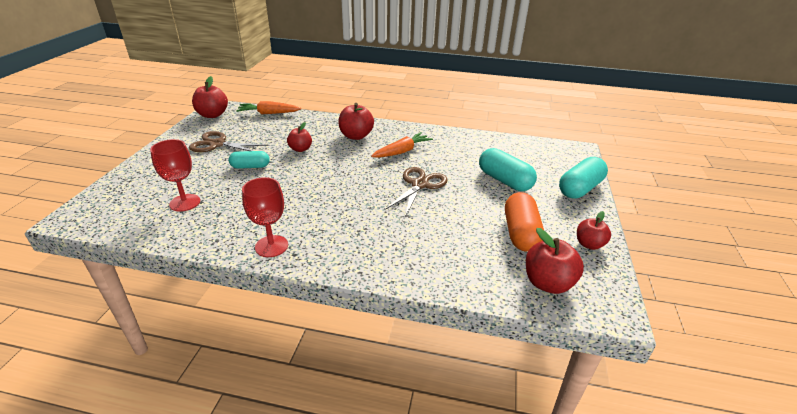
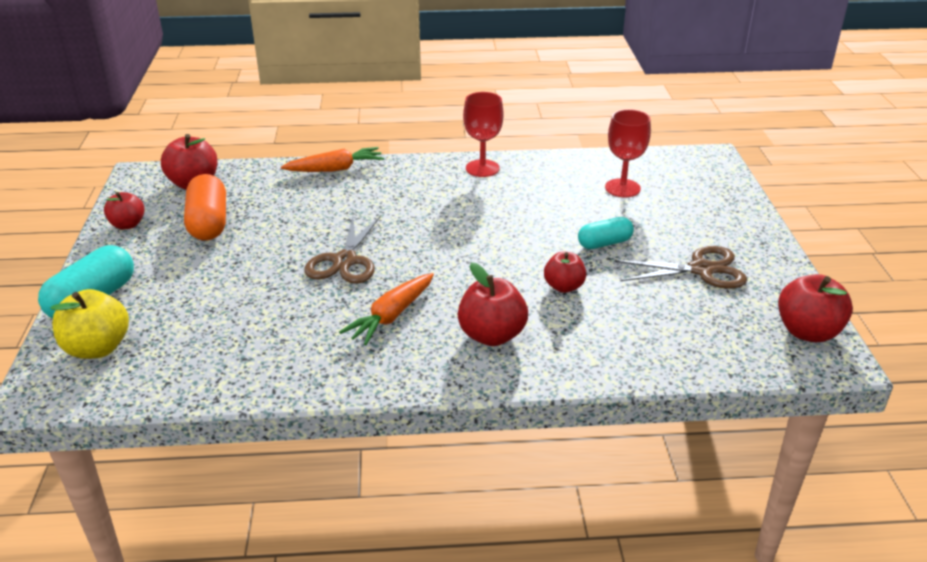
camera: 165 degrees right, 0 degrees up
(268, 113) = (712, 361): orange carrot -> orange carrot (335, 169)
(504, 180) = (212, 291): turquoise capsule -> none
(560, 163) = (97, 348): none -> yellow apple

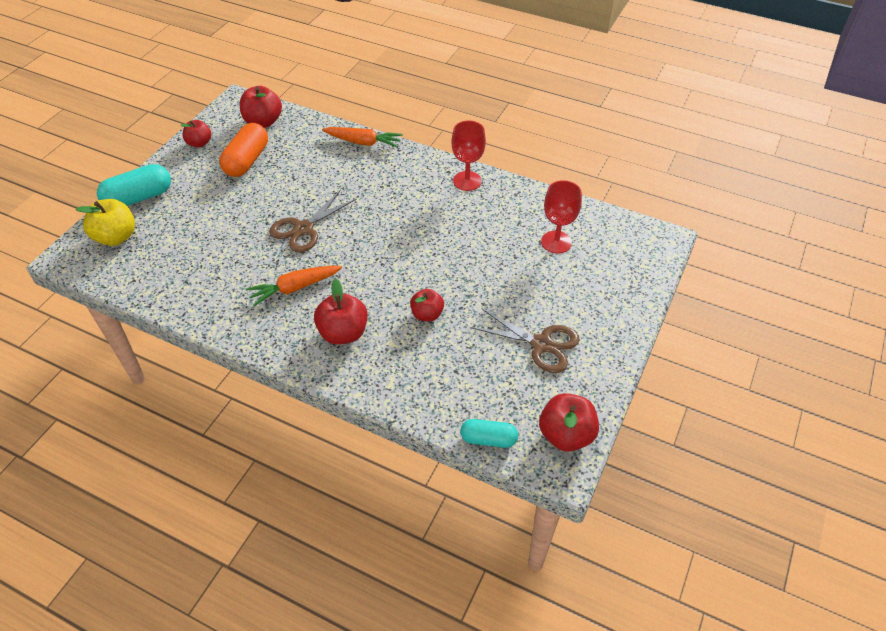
camera: 30 degrees right, 15 degrees up
(604, 243) = (492, 289): turquoise capsule -> turquoise capsule (488, 439)

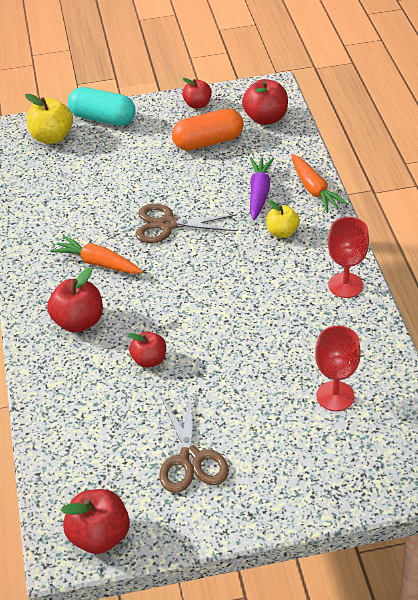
camera: 55 degrees right, 5 degrees down
(333, 168) = (259, 193): none -> purple carrot
(384, 179) = (282, 232): none -> yellow apple
(488, 439) = (49, 483): turquoise capsule -> none

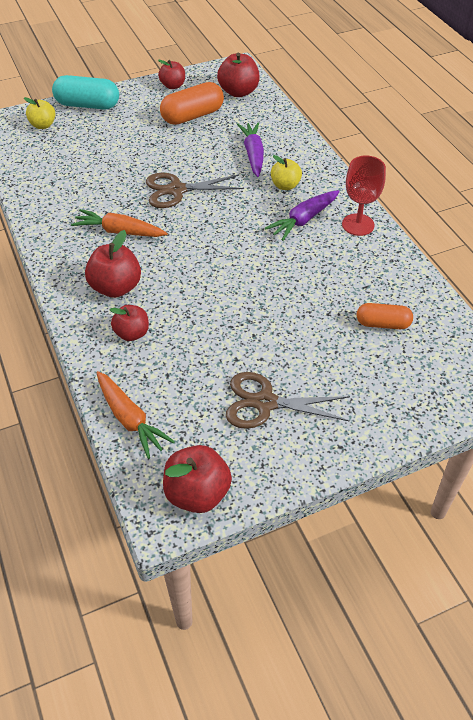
camera: 15 degrees left, 5 degrees up
(52, 137) = (43, 125): yellow apple -> yellow apple, size x0.65
(149, 360) = (196, 314): red apple -> red apple (132, 333)
(190, 459) = (265, 402): brown scissors -> brown scissors turned 120 degrees clockwise
(289, 273) = (303, 220): none -> purple carrot
(314, 189) = (302, 147): orange carrot -> orange carrot (130, 419)
(335, 396) = (383, 324): red goblet -> orange capsule

